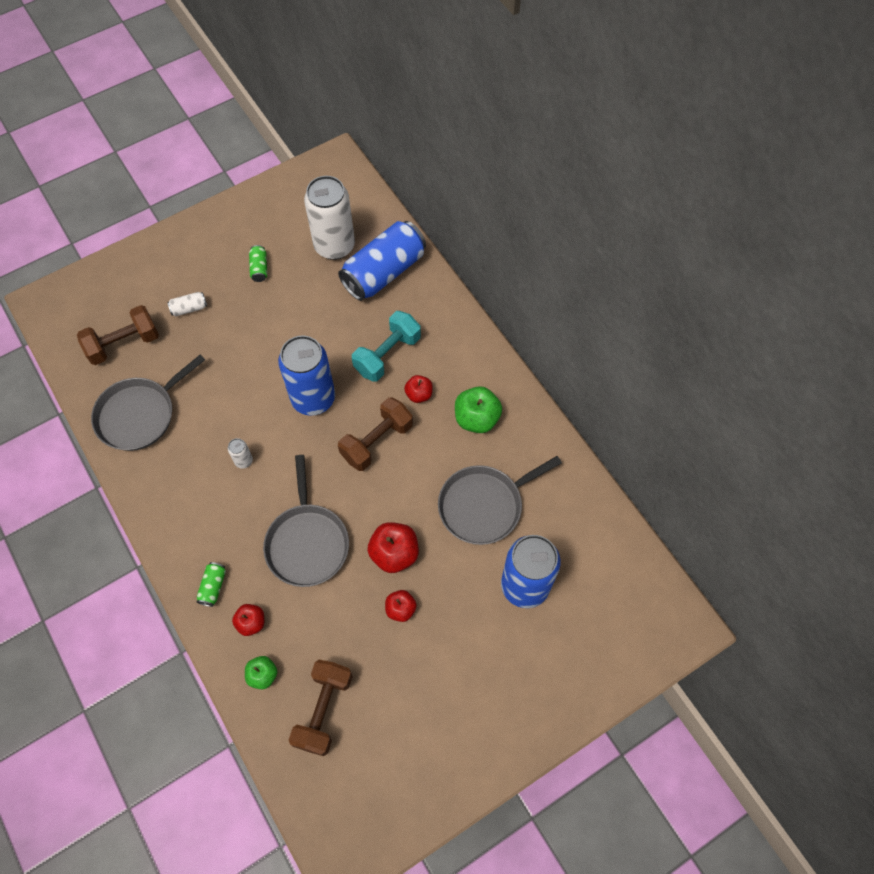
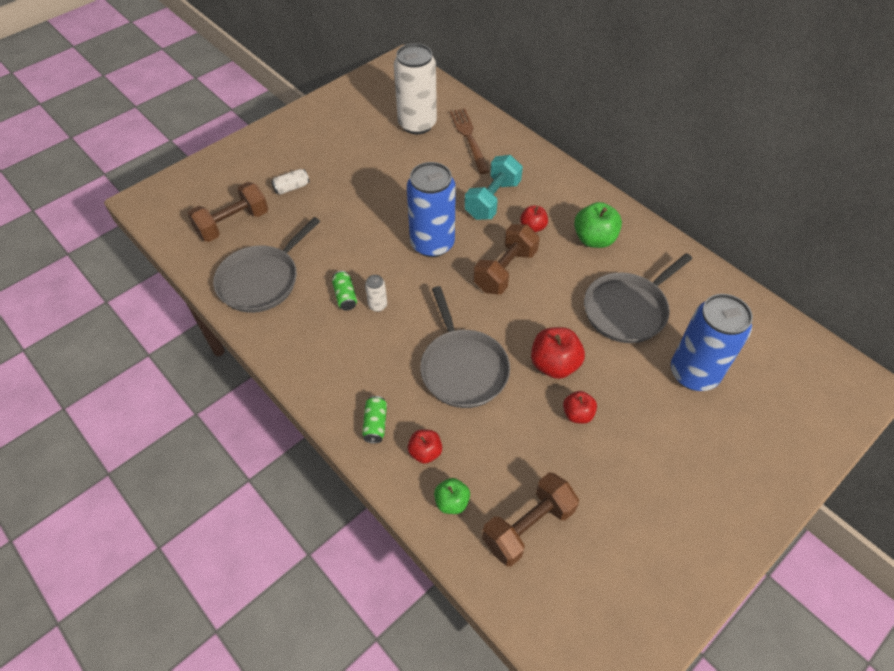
camera: 10 degrees left, 10 degrees down
(259, 268) = (351, 149): green can -> green can (345, 296)
(323, 710) = (528, 526): brown dumbbell -> brown dumbbell turned 45 degrees clockwise
(384, 272) = (469, 138): blue can -> brown fork

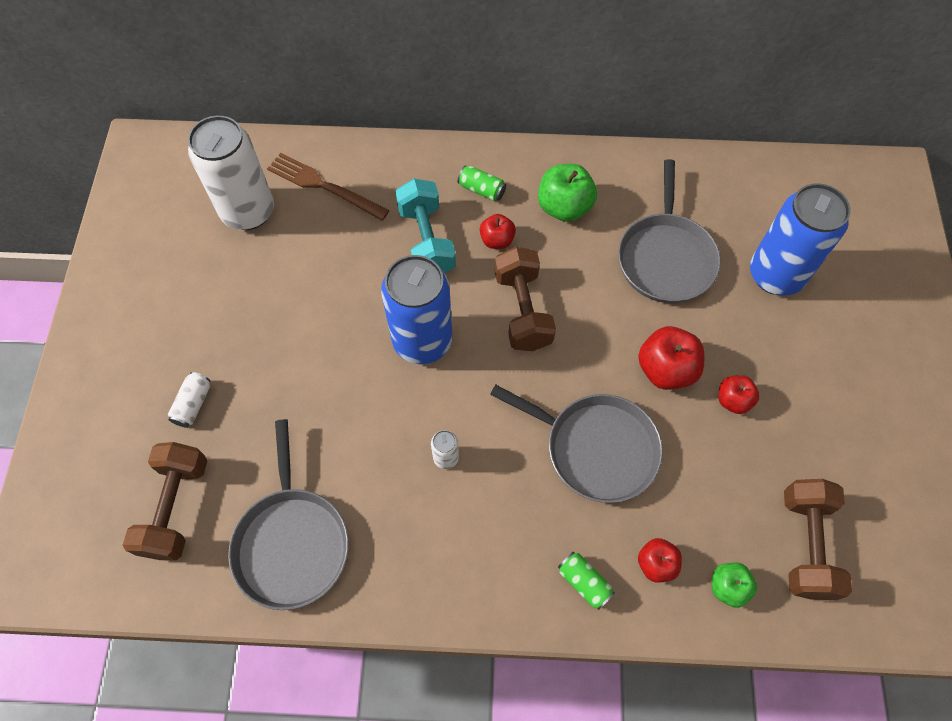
camera: 45 degrees left, 10 degrees up
(345, 296) = (402, 478): green can -> green can (481, 190)

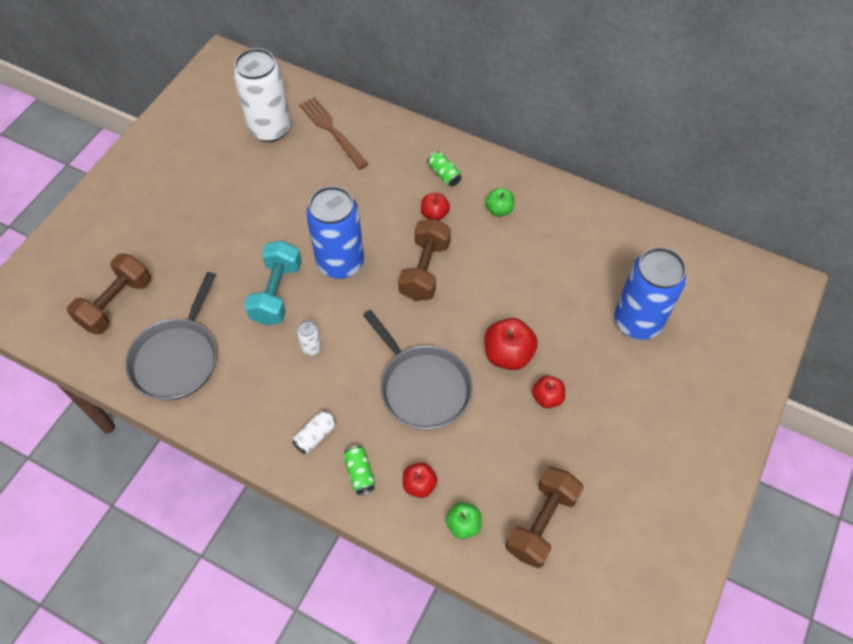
camera: 25 degrees right, 5 degrees down
(193, 404) = (163, 242): white can -> white can (315, 436)
(426, 241) = (383, 195): turquoise dumbbell -> turquoise dumbbell (276, 293)
(564, 207) = (499, 210): green apple -> green apple, size x0.61
(666, 258) = (556, 275): grey pan -> none

